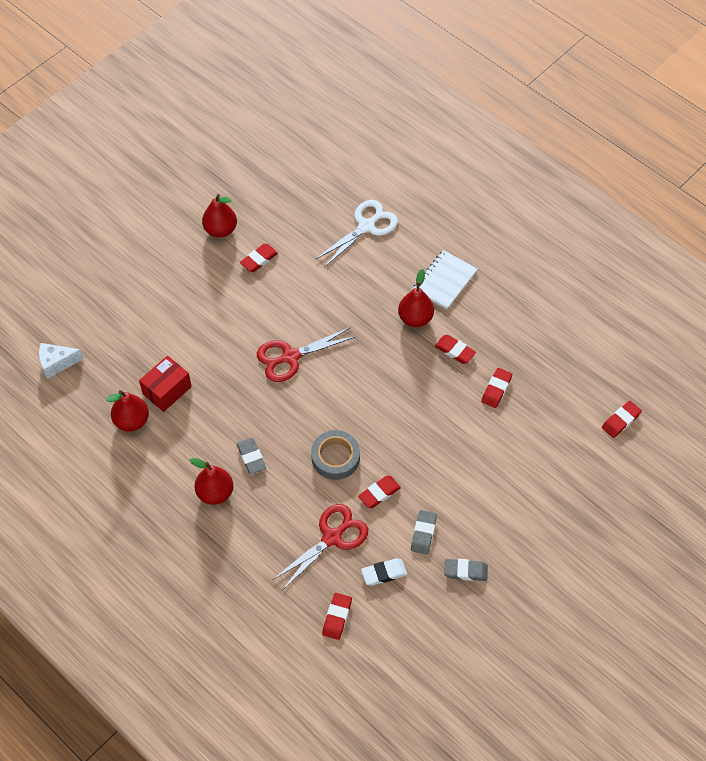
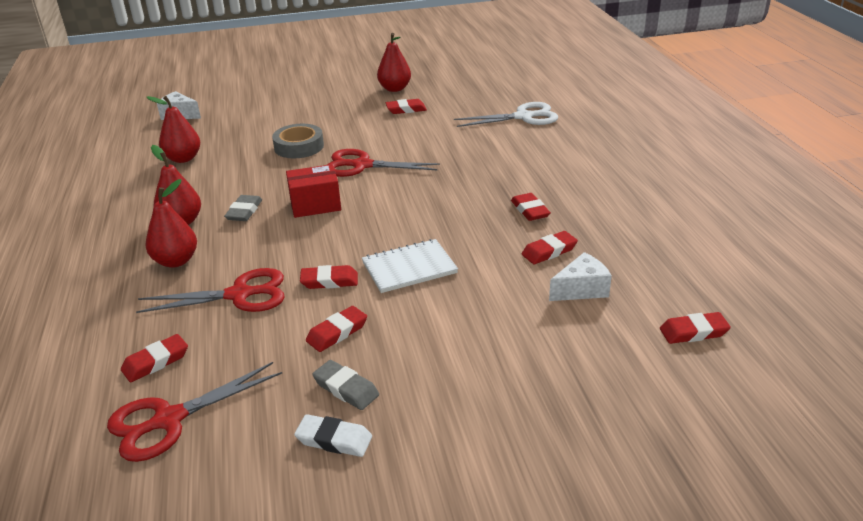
camera: 35 degrees right, 25 degrees down
(167, 390) = (235, 152): red box -> red box (315, 205)
(335, 457) = (319, 239): grey tape -> grey tape (299, 147)
(384, 573) = (253, 347): white eraser -> white eraser (334, 440)
(388, 648) = (169, 420): none -> red scissors
(415, 318) = (511, 178): red pear -> red pear (176, 261)
(423, 533) = (337, 332): grey eraser -> red eraser
(445, 281) = (567, 165): white notebook -> white notebook (409, 268)
(539, 416) = (581, 289): none -> white cheese

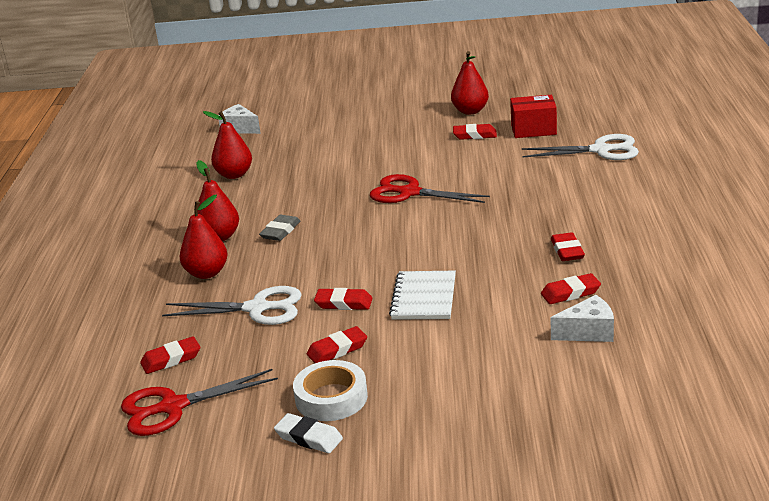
camera: 15 degrees right, 5 degrees down
(239, 295) = (257, 308): red scissors -> white scissors
(299, 147) = (351, 169): grey tape -> none
(315, 205) = (351, 230): red box -> red box (533, 130)
(346, 388) = (331, 398): grey eraser -> white tape
(409, 268) = (424, 297): white notebook -> white notebook turned 75 degrees counterclockwise
(693, 332) = (685, 381): red eraser -> none

